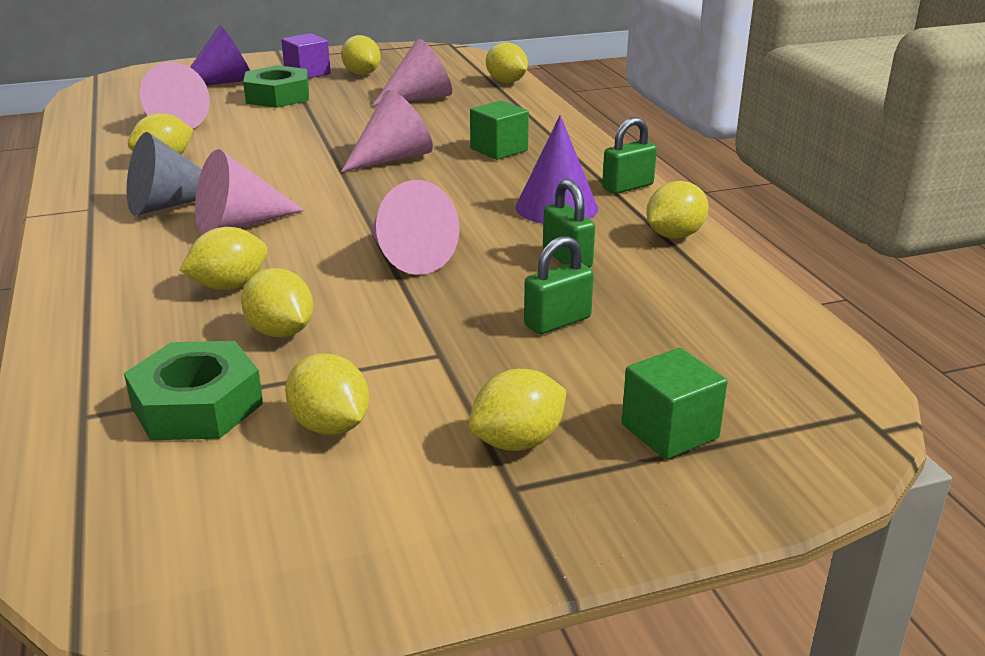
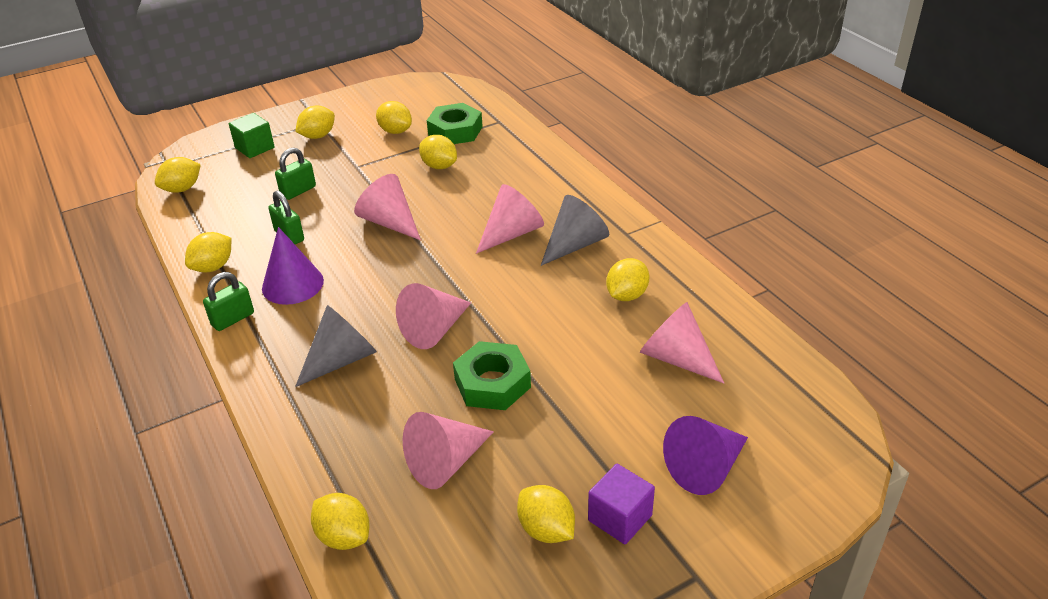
camera: 170 degrees right, 10 degrees up
(229, 286) = (483, 187): yellow lemon -> yellow lemon (182, 189)
(278, 96) = (612, 437): green nut -> green nut (492, 383)
(499, 150) = (341, 359): green cube -> grey cone

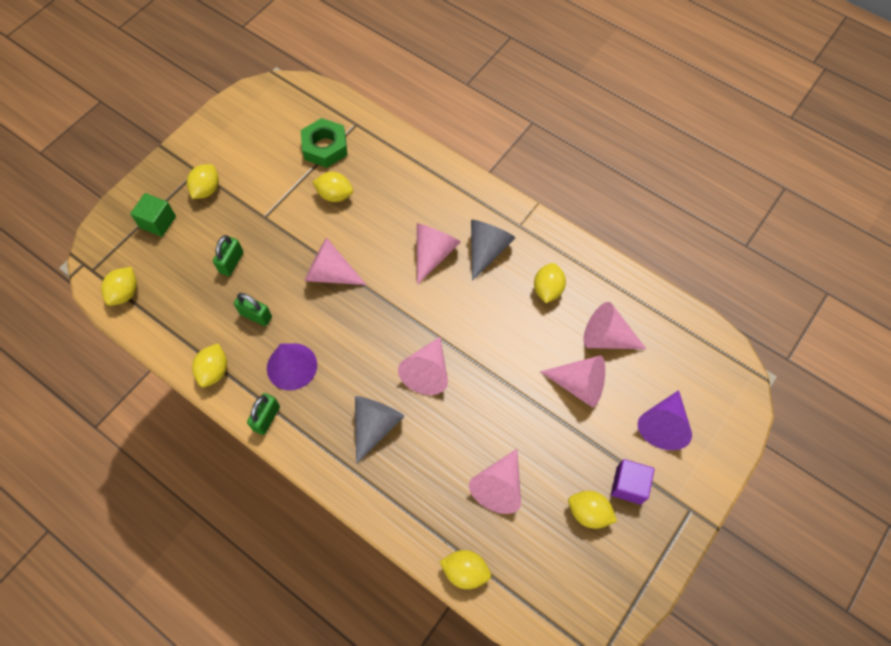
camera: 25 degrees left, 25 degrees up
(395, 131) = (273, 163): yellow lemon -> none
(492, 383) = (494, 407): green nut -> none
(613, 393) = (579, 385): none -> pink cone

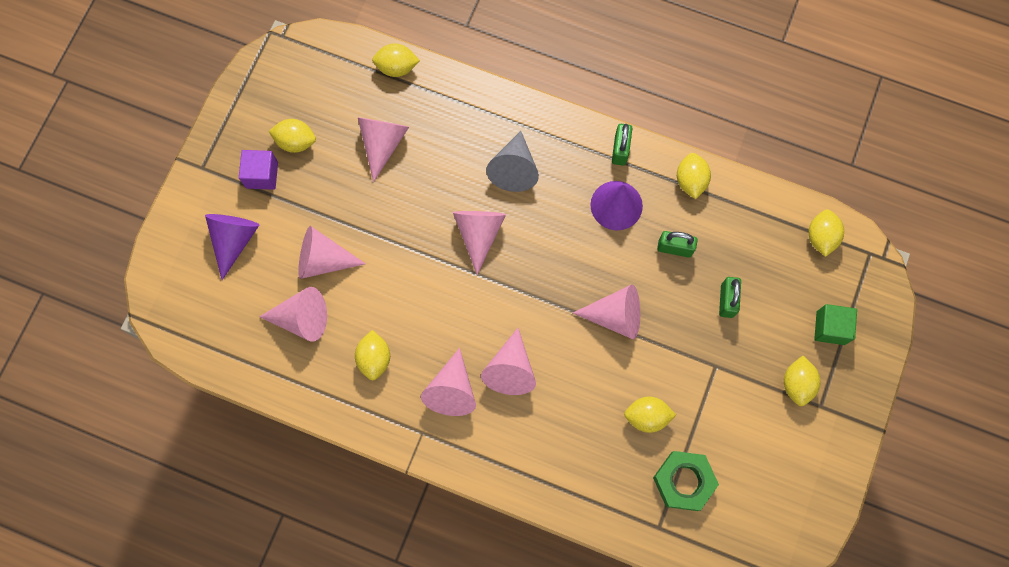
camera: 165 degrees right, 10 degrees up
(487, 250) = (452, 390): grey cone -> pink cone

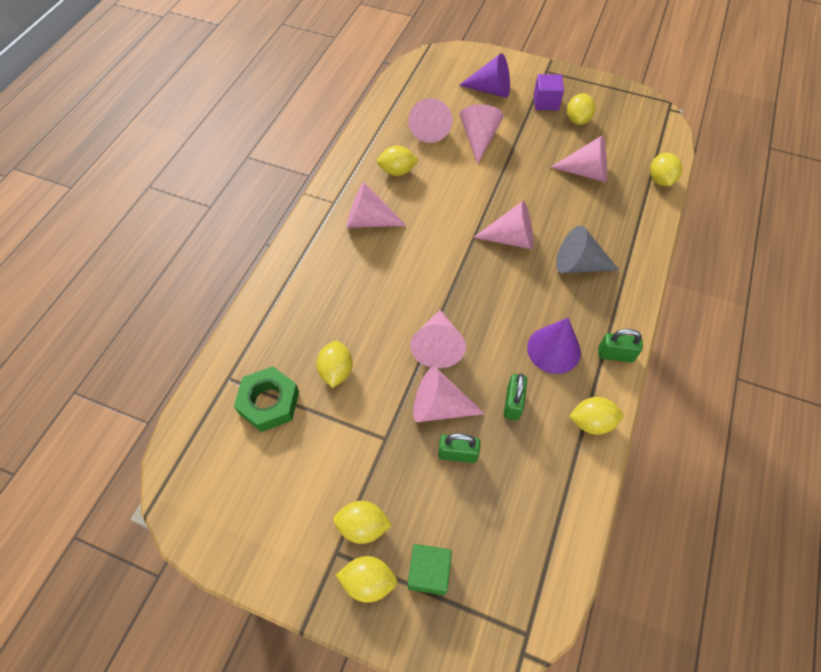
camera: 90 degrees right, 15 degrees down
(510, 369) = (386, 262): pink cone -> pink cone (439, 406)
(821, 237) = (542, 569): yellow lemon -> yellow lemon (368, 581)

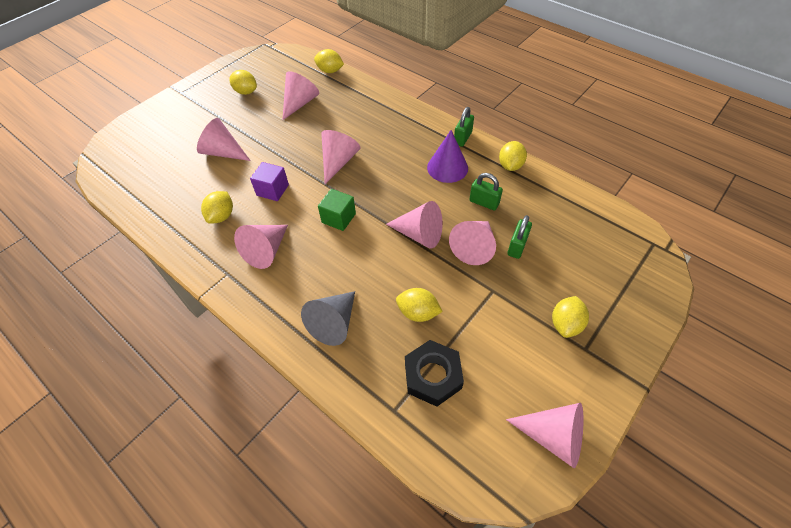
camera: 70 degrees left, 5 degrees down
(269, 402) = (433, 376): green nut -> black nut
(368, 581) = (611, 330): yellow lemon -> none
(429, 572) = (607, 288): green cube -> green cube (338, 218)
(430, 128) = (187, 180): pink cone -> pink cone (553, 436)
(490, 90) = (174, 130): purple cone -> none
(546, 102) = (214, 103): purple cube -> purple cube (272, 190)
(578, 265) = (381, 133): grey cone -> grey cone (334, 323)

